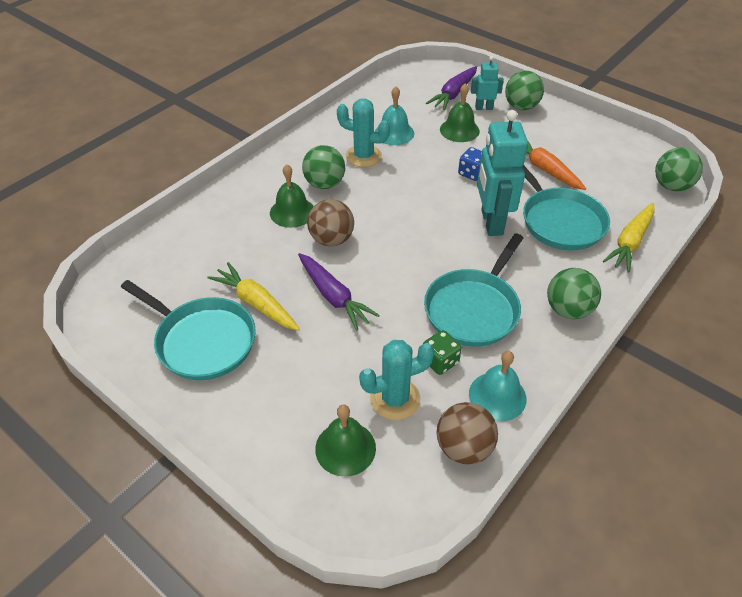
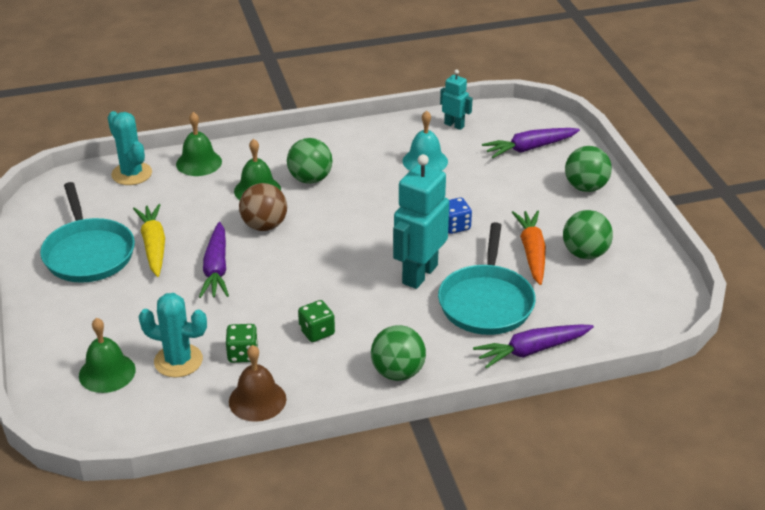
camera: 35 degrees right, 10 degrees down
(363, 156) = (372, 170): turquoise cactus -> turquoise cactus (131, 174)
(459, 130) = (492, 183): green bell -> green bell (199, 162)
(464, 447) = (189, 418): brown ball -> none
(473, 309) = (317, 332): turquoise pan -> green dice
(483, 108) = (544, 173): turquoise robot -> turquoise robot (454, 125)
(497, 396) = (257, 400): turquoise bell -> brown bell
(630, 242) = (532, 350): yellow carrot -> purple carrot
(671, 186) = (648, 324): green ball -> green ball (585, 253)

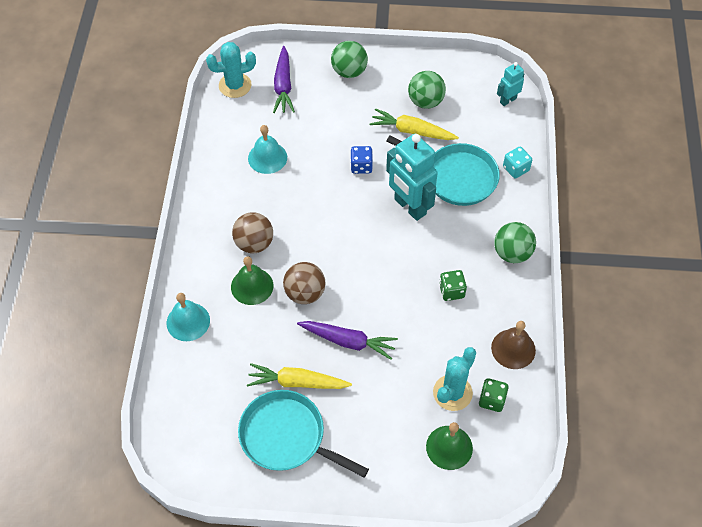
camera: 70 degrees left, 20 degrees up
(88, 253) = (286, 436): turquoise pan -> turquoise pan turned 150 degrees counterclockwise
(131, 174) = (179, 380): turquoise cactus -> turquoise cactus (235, 85)
(199, 162) = (188, 321): green bell -> turquoise bell
(243, 354) = (460, 346): green dice -> green dice (492, 400)
(310, 179) = (254, 243): green ball -> brown ball
(454, 125) = (226, 122): turquoise robot -> turquoise robot (508, 100)
(532, 252) = (412, 131): orange carrot -> yellow carrot
(532, 350) = (516, 169): purple carrot -> turquoise dice

